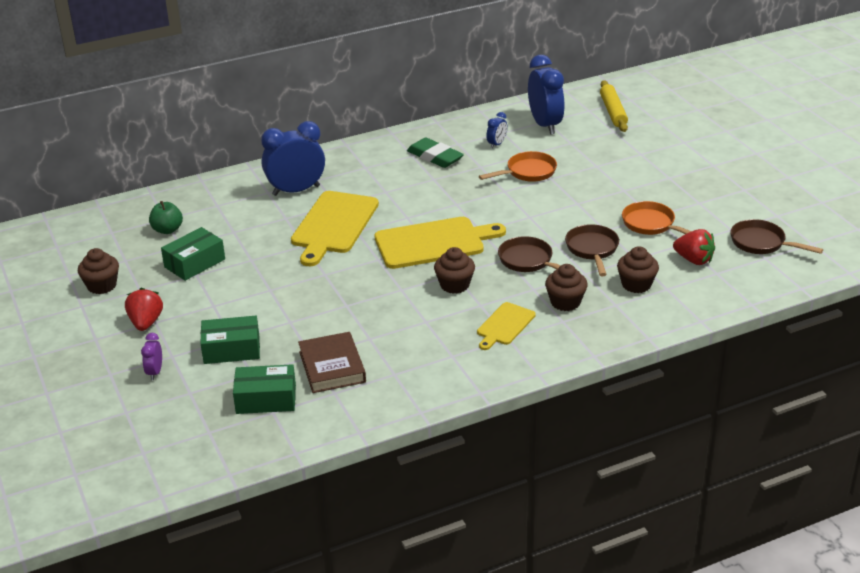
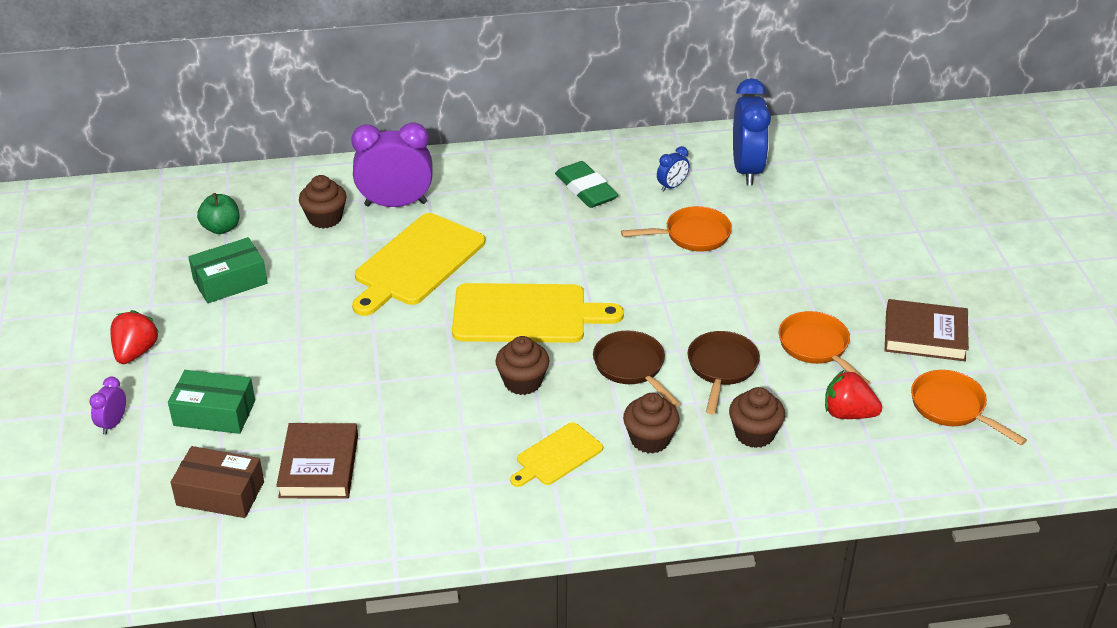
camera: 15 degrees right, 5 degrees up
(102, 286) = (111, 289): brown cupcake -> brown cupcake (325, 218)
(266, 399) = (220, 493): green box -> brown box
(296, 190) = (395, 204): blue clock -> purple clock
(613, 112) = (844, 167): yellow rolling pin -> none
(694, 260) = (848, 413): red strawberry -> red strawberry turned 150 degrees clockwise
(721, 204) = (925, 335): none -> brown book
(761, 243) = (952, 408): brown pan -> orange pan

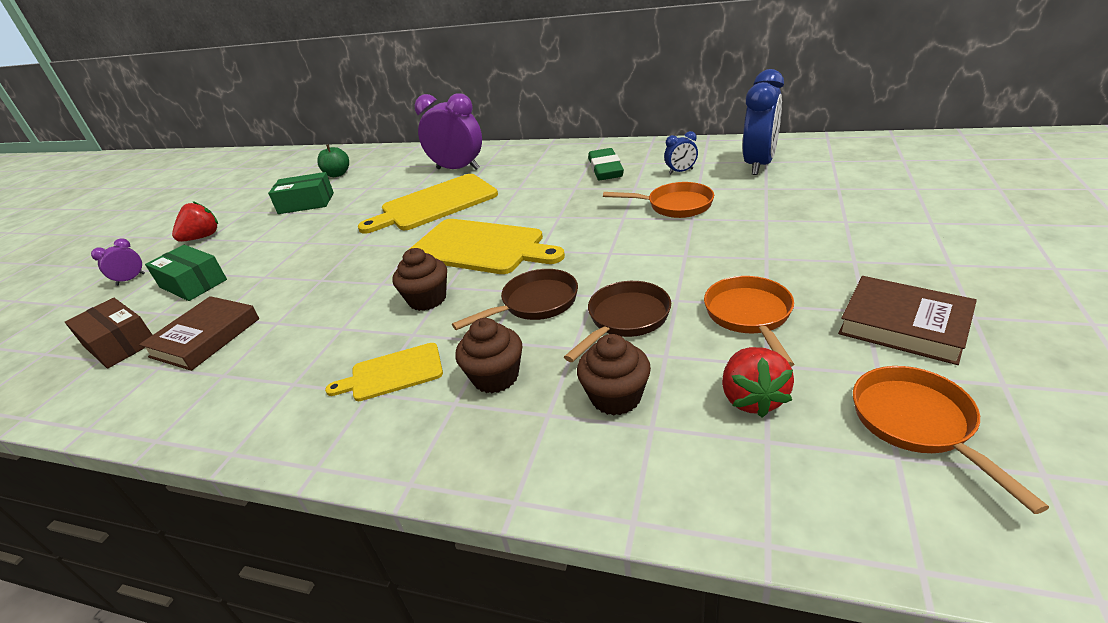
camera: 30 degrees right, 5 degrees down
(325, 218) = (404, 174): brown cupcake -> none
(632, 368) = (535, 303): brown pan -> brown pan turned 60 degrees clockwise
(848, 413) = (752, 398): red strawberry -> red strawberry turned 135 degrees counterclockwise

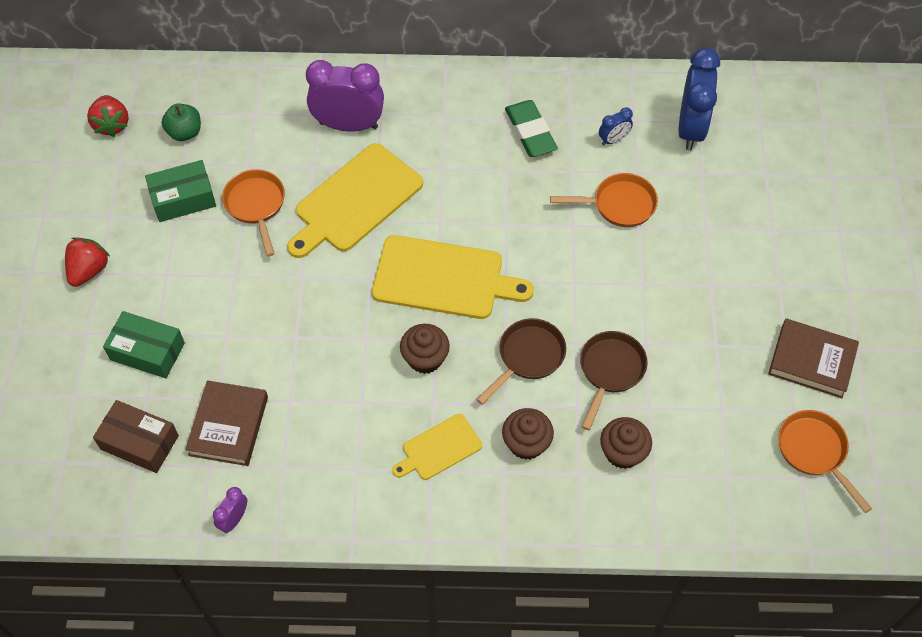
camera: 20 degrees left, 25 degrees up
(131, 279) = (59, 349): purple clock -> purple clock (234, 519)
(749, 316) = (705, 360): orange pan -> orange pan (256, 206)
(752, 398) = (715, 442): red strawberry -> red strawberry (112, 124)

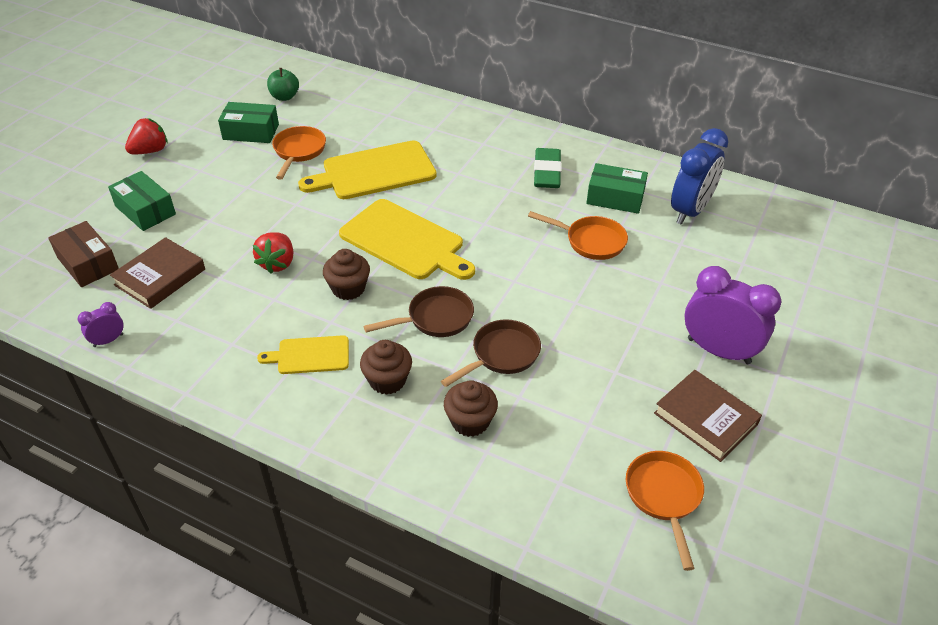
camera: 25 degrees right, 15 degrees down
(112, 124) = (239, 79): red strawberry -> red strawberry (277, 263)
(348, 125) = (405, 127): purple clock -> purple clock (718, 351)
(613, 139) = (615, 198): blue clock -> green box

